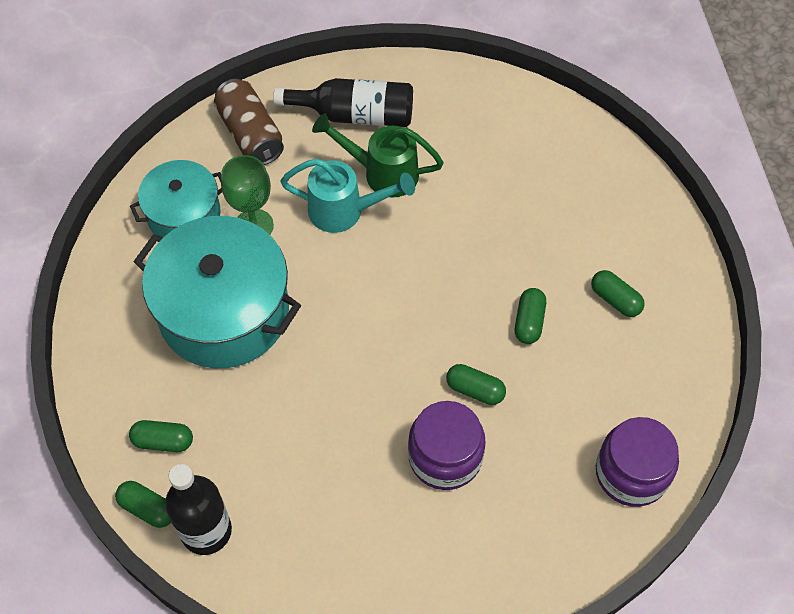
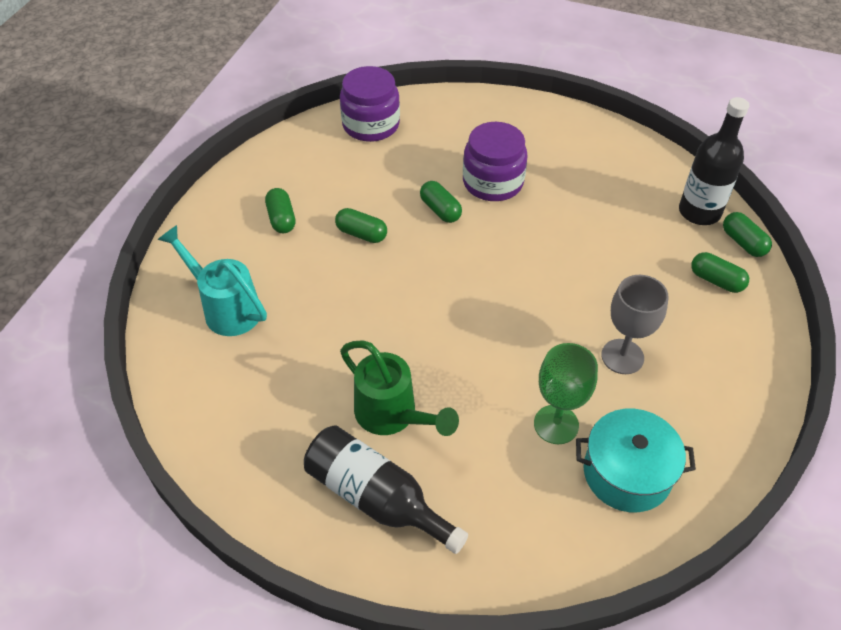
camera: 150 degrees left, 10 degrees down
(224, 311) = (622, 356): turquoise pot -> grey goblet
(250, 134) = (509, 536): brown can -> none
(344, 211) = (455, 395): turquoise watering can -> turquoise watering can (226, 308)
(529, 322) = (361, 234): green capsule -> green capsule turned 75 degrees clockwise

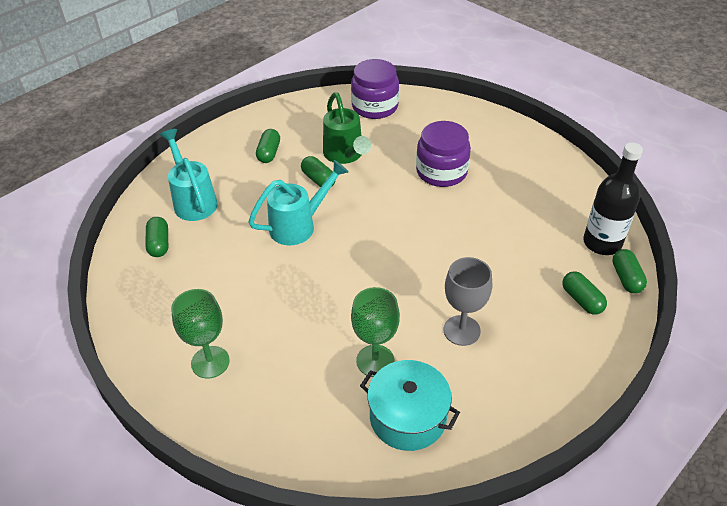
camera: 25 degrees right, 5 degrees down
(374, 297) = (298, 225): none -> turquoise watering can
(376, 498) = (210, 362): black bottle -> green goblet
(392, 415) = (258, 310): green watering can -> green watering can (345, 155)
(440, 210) = (387, 180): green capsule -> green capsule (159, 244)

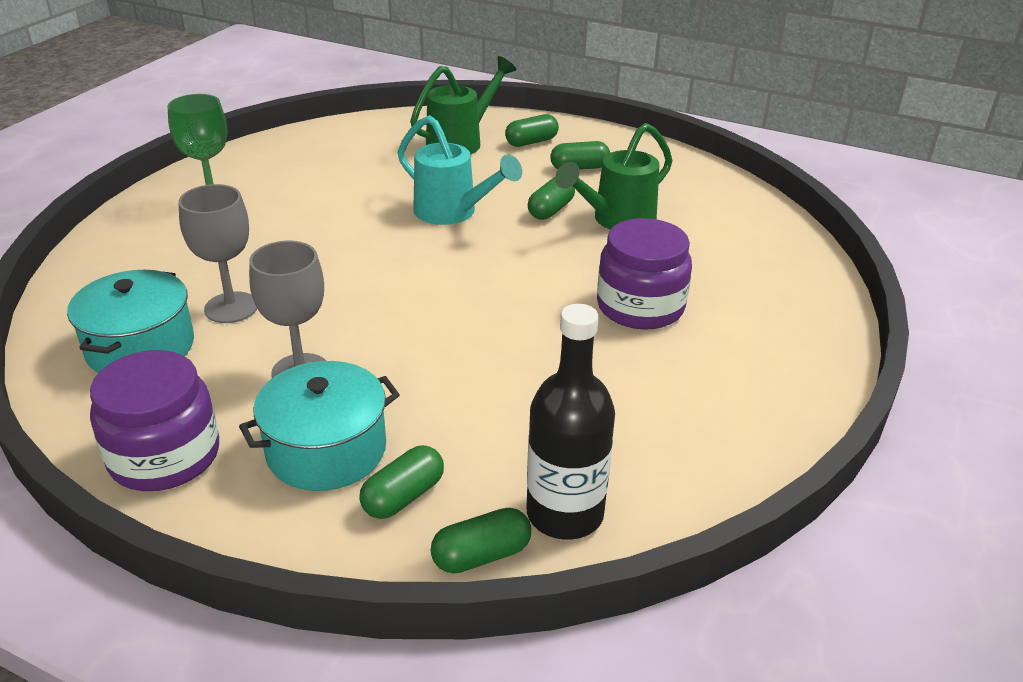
camera: 70 degrees right, 10 degrees down
(159, 244) = (380, 139): green capsule -> green capsule (531, 142)
(193, 200) = (460, 142): turquoise watering can -> green watering can
(375, 106) = (751, 225): purple jar -> purple jar (165, 456)
(375, 361) = (231, 308): green goblet -> grey goblet
(539, 327) = (326, 450): none -> turquoise pot

